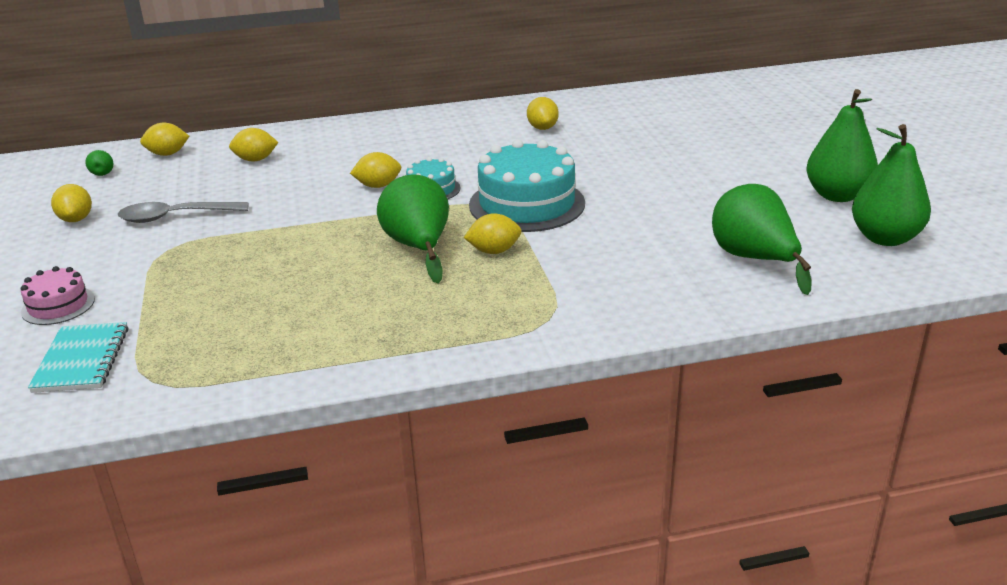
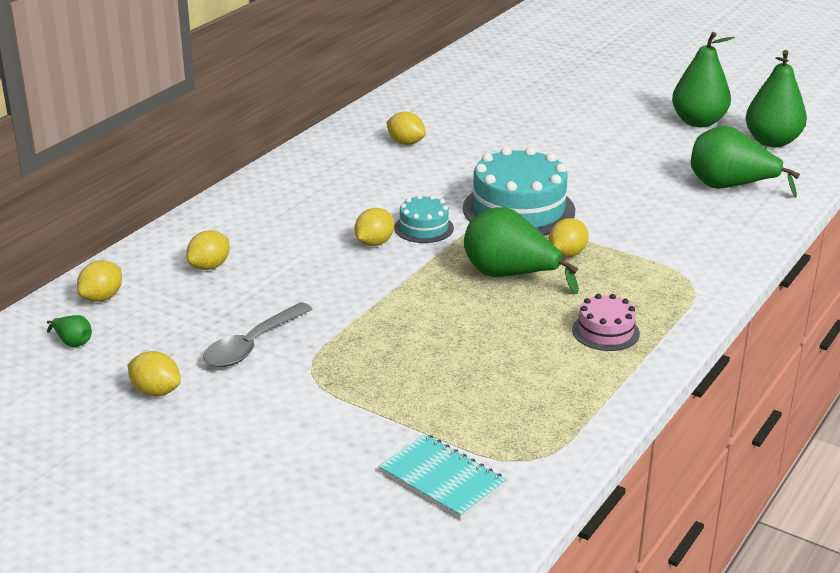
camera: 45 degrees left, 0 degrees up
(58, 305) = (322, 458): pink cake -> pink cake (605, 331)

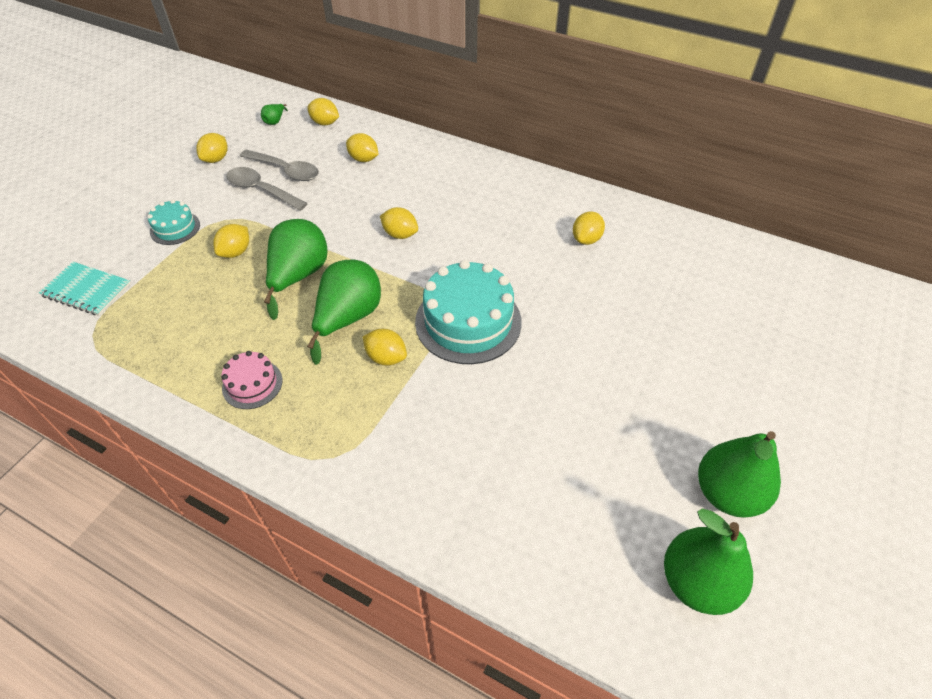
camera: 85 degrees right, 20 degrees up
(211, 327) = (285, 170): none -> grey spoon
(383, 357) = (236, 252): none -> yellow lemon
(424, 228) = (427, 261): turquoise cake -> turquoise cake (175, 228)
(442, 479) = (87, 290): turquoise notebook -> turquoise notebook turned 75 degrees clockwise
(730, 187) = (550, 514): green pear -> green pear (298, 276)

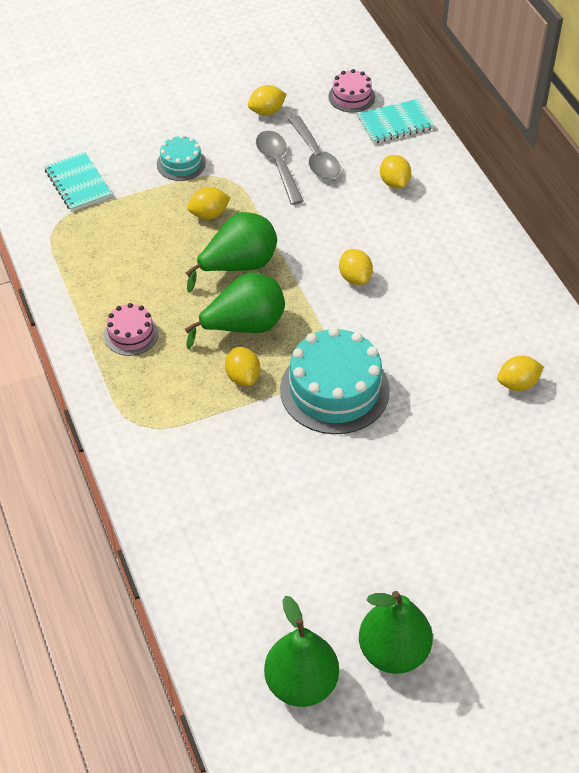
camera: 40 degrees right, 0 degrees up
(275, 121) = (351, 97): green pear -> pink cake
(325, 123) = (395, 123): yellow lemon -> turquoise notebook

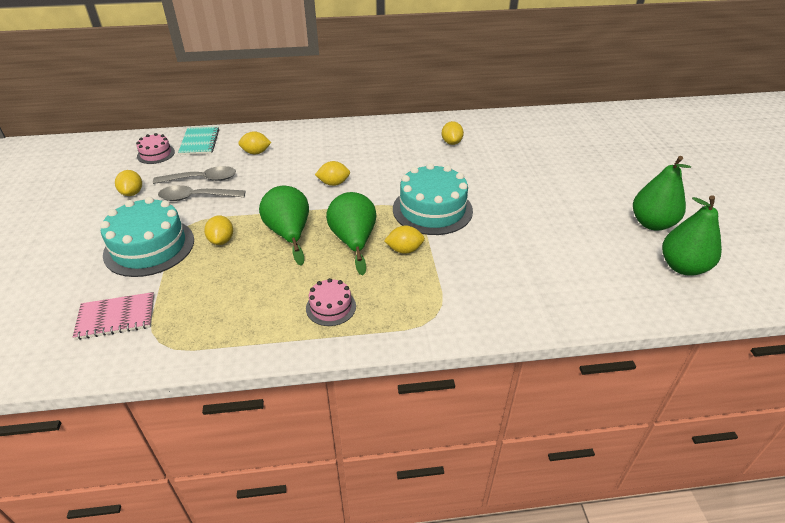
camera: 75 degrees left, 10 degrees down
(78, 183) = (116, 317): turquoise notebook -> pink notebook
(181, 163) = (149, 247): turquoise cake -> turquoise cake, size x1.94

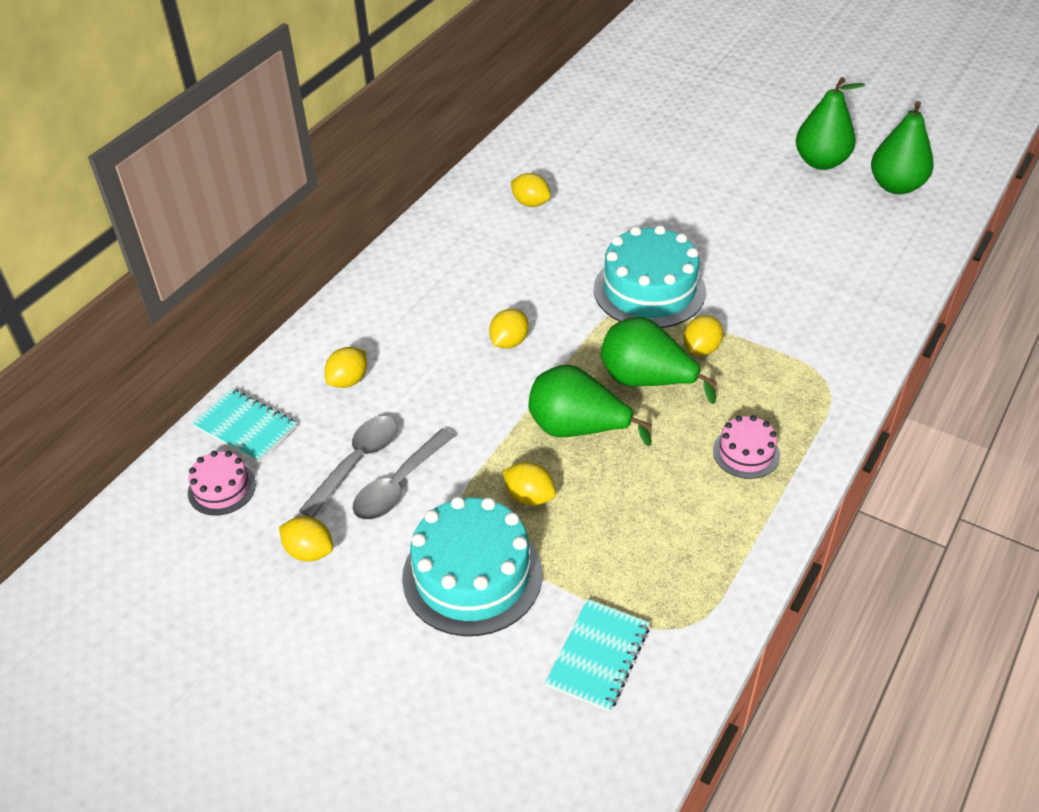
camera: 50 degrees left, 5 degrees up
(116, 317) = (598, 656): pink notebook -> turquoise notebook

